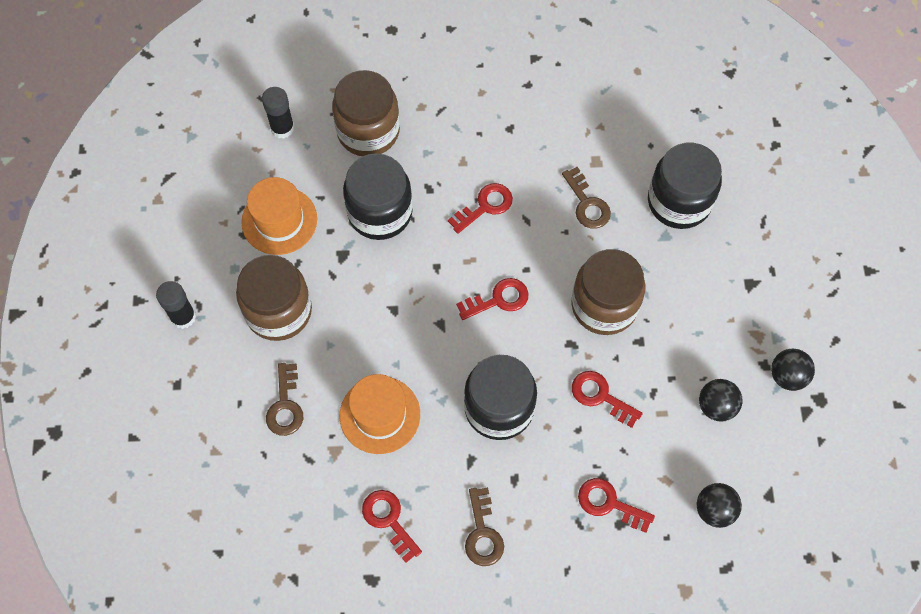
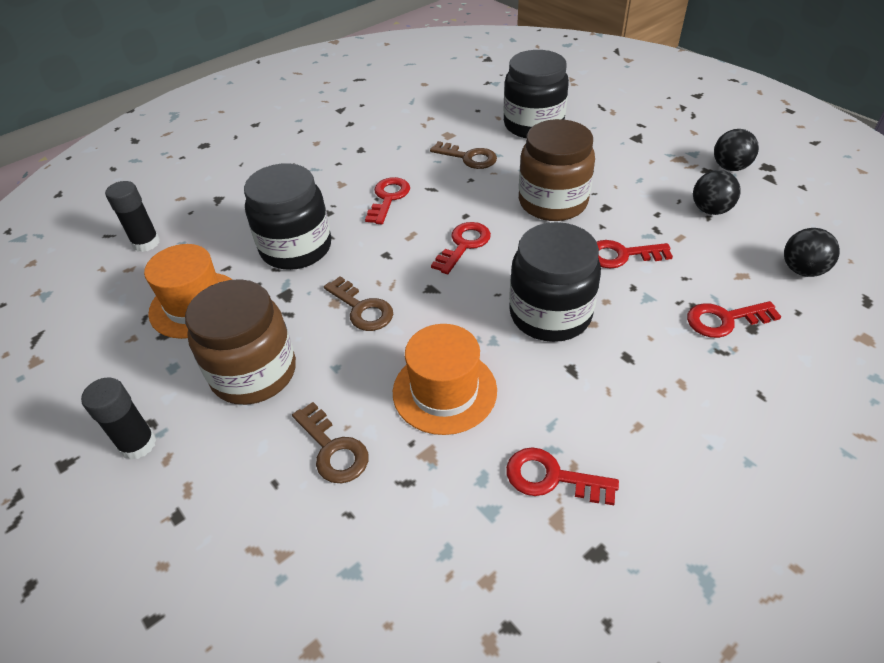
camera: 35 degrees left, 20 degrees down
(368, 131) = (236, 206): brown jar -> none
(483, 533) = (653, 420): brown key -> brown key (362, 309)

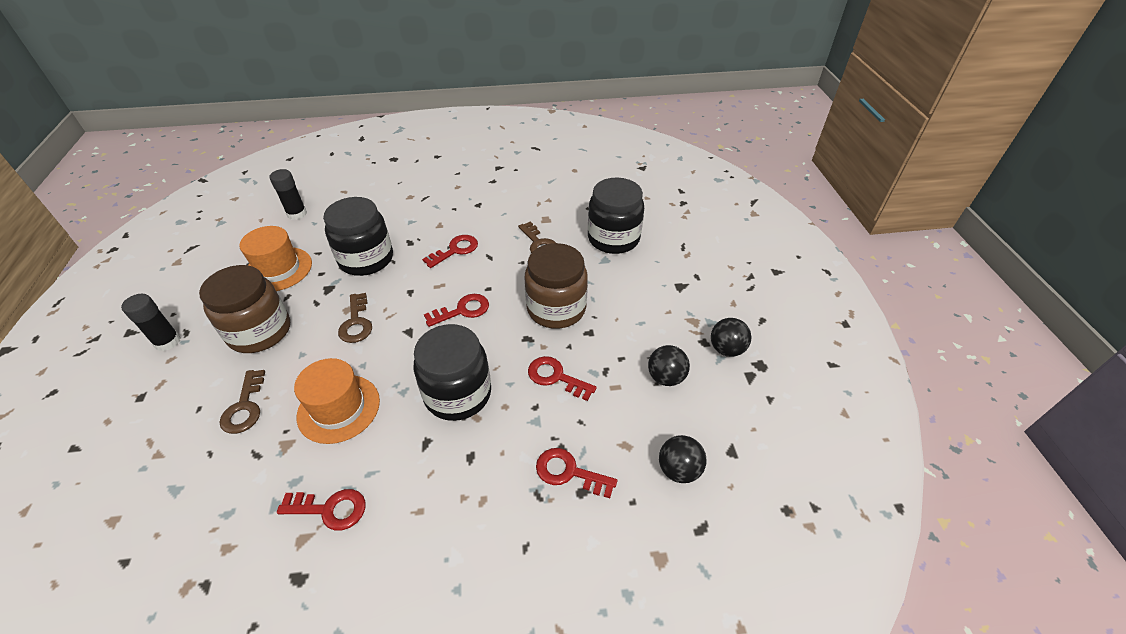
camera: 30 degrees right, 0 degrees up
(551, 478) = (330, 509): red key -> red key turned 135 degrees clockwise

